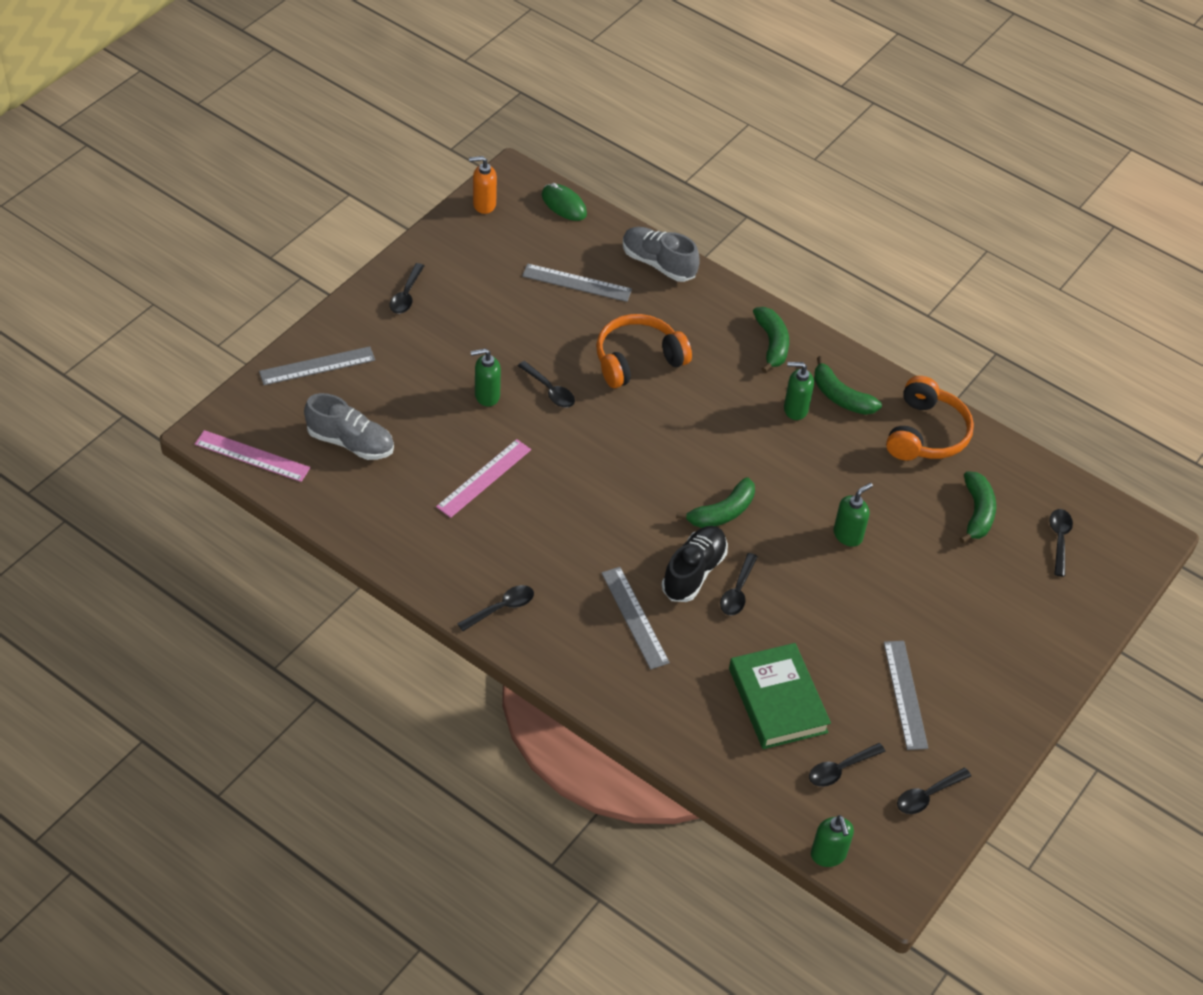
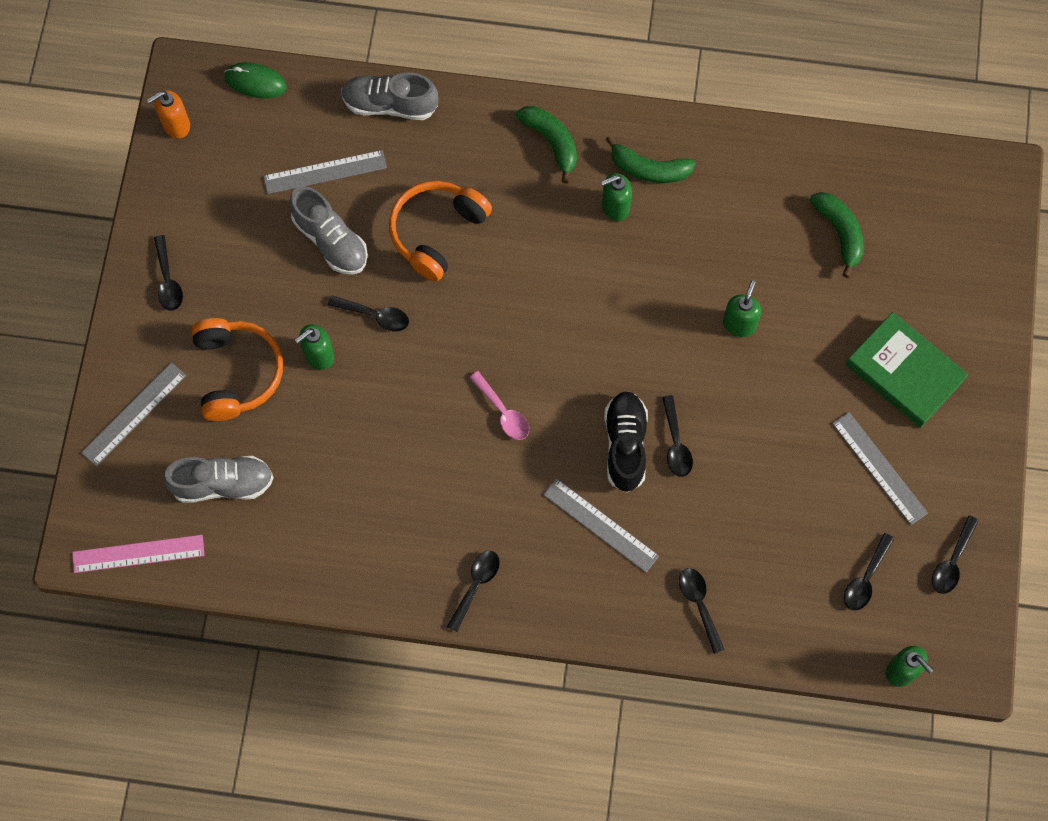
camera: 25 degrees left, 20 degrees up
(484, 478) = (373, 452): pink ruler -> none
(550, 327) = (330, 240): none -> grey shoe
(607, 501) = (503, 412): none -> pink spoon
(722, 512) = (614, 364): green banana -> none
(778, 700) = (774, 539): green book -> green book (904, 372)
(926, 433) = (748, 168): orange headphones -> orange headphones (237, 373)
(1059, 539) = (925, 221): black spoon -> black spoon (699, 604)

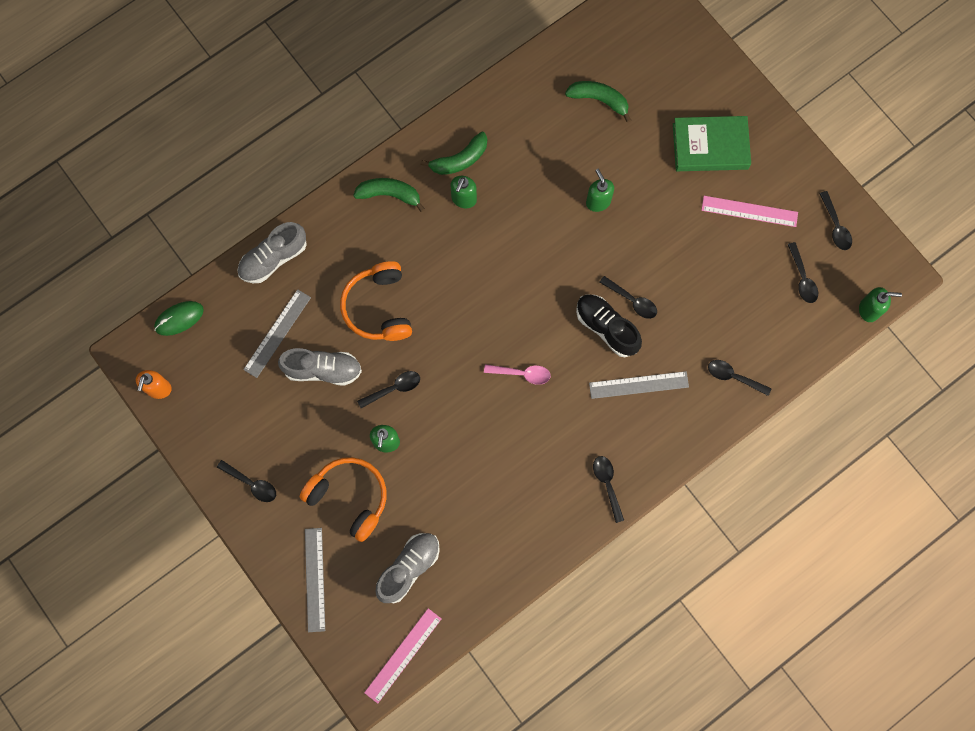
camera: 45 degrees left, 5 degrees up
(879, 468) = (749, 211): grey ruler -> pink ruler

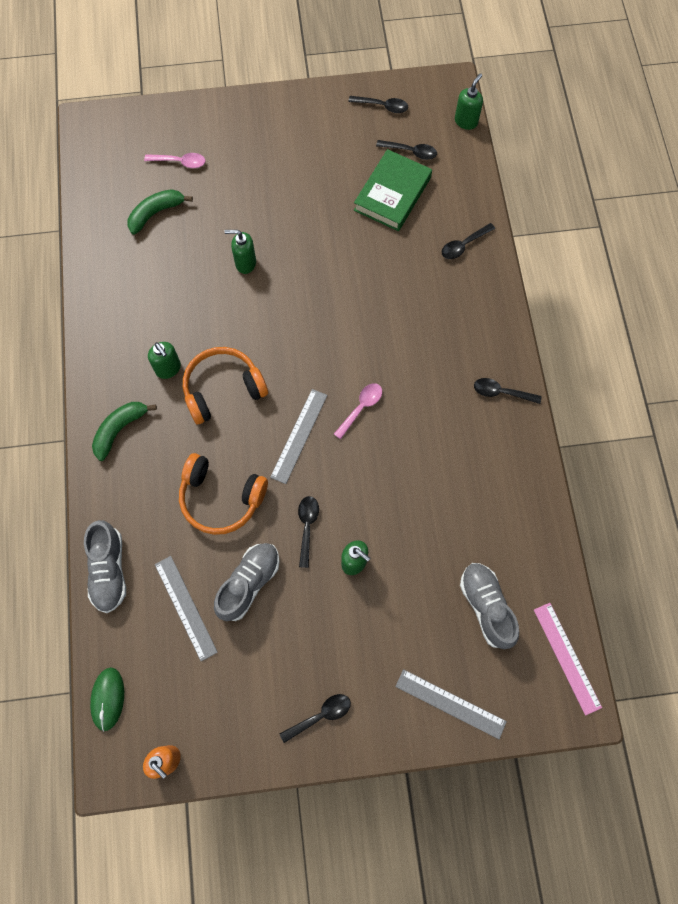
camera: 60 degrees left, 5 degrees down
(349, 497) = (388, 626): orange headphones -> orange headphones (223, 389)
(460, 160) = (129, 352): green banana -> none
(606, 328) = (362, 317): black shoe -> none
(632, 301) = (350, 285): black spoon -> none
(638, 385) = (427, 320): grey ruler -> grey ruler (299, 435)
(662, 88) = (180, 162): none -> pink spoon
(710, 146) = (255, 155): green book -> green book (392, 194)
(749, 211) = (330, 157): pink ruler -> none

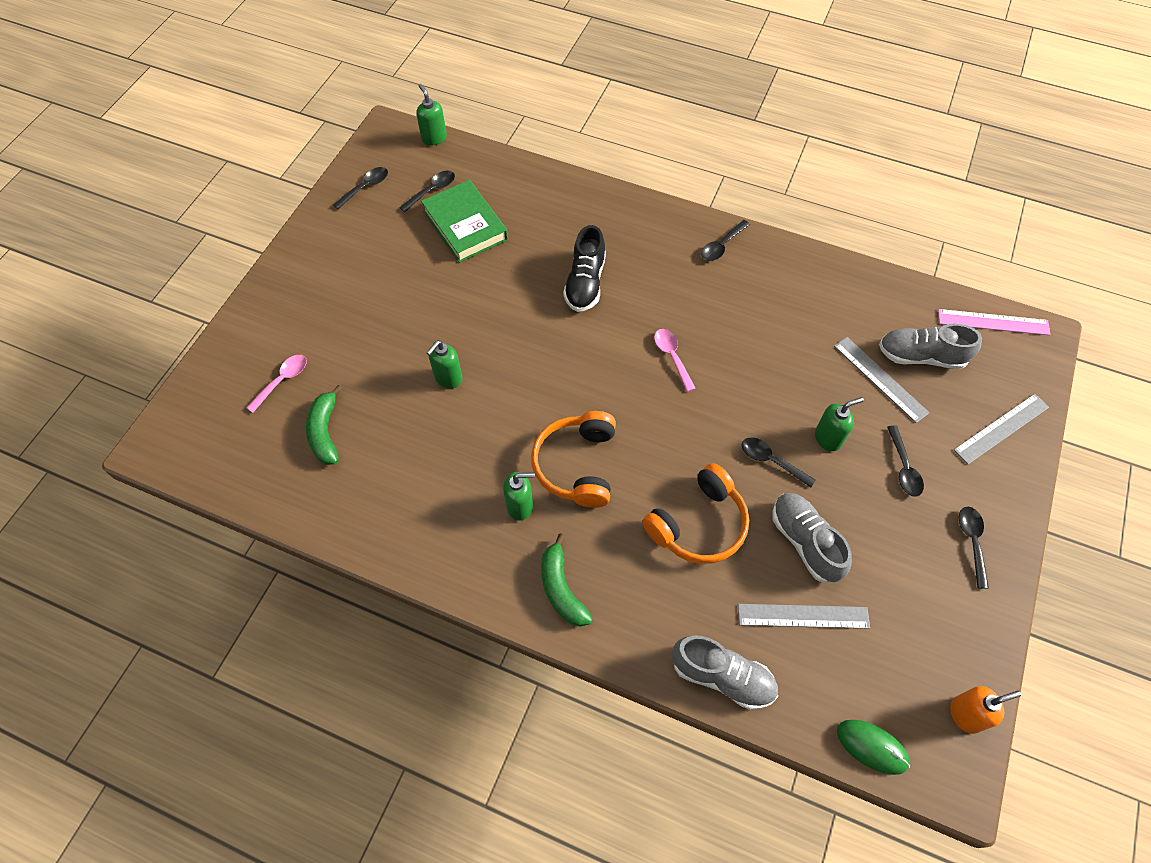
camera: 60 degrees left, 10 degrees down
(299, 435) = (670, 422): grey ruler -> grey ruler (880, 379)
(392, 308) = (585, 283): none -> black shoe
(463, 245) = (558, 201): black spoon -> black spoon (903, 468)

